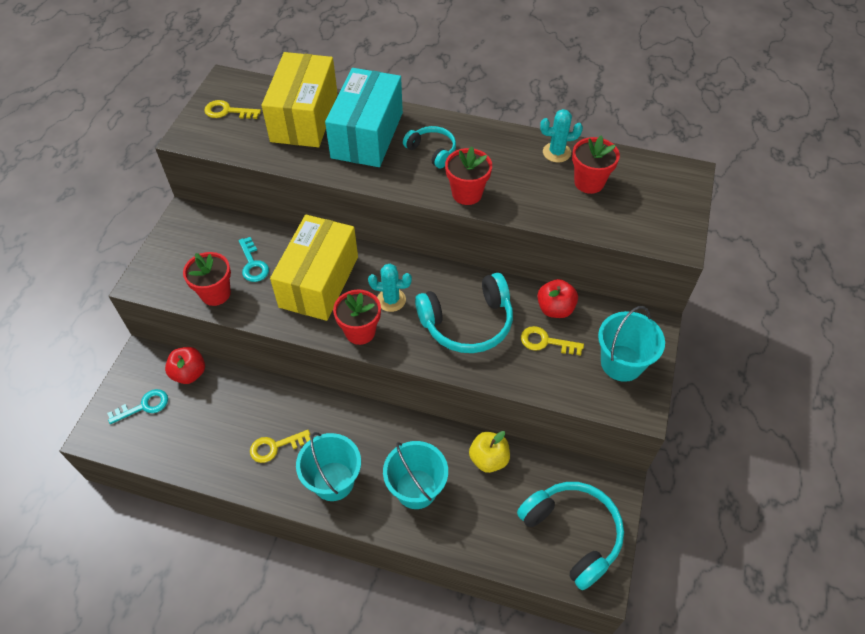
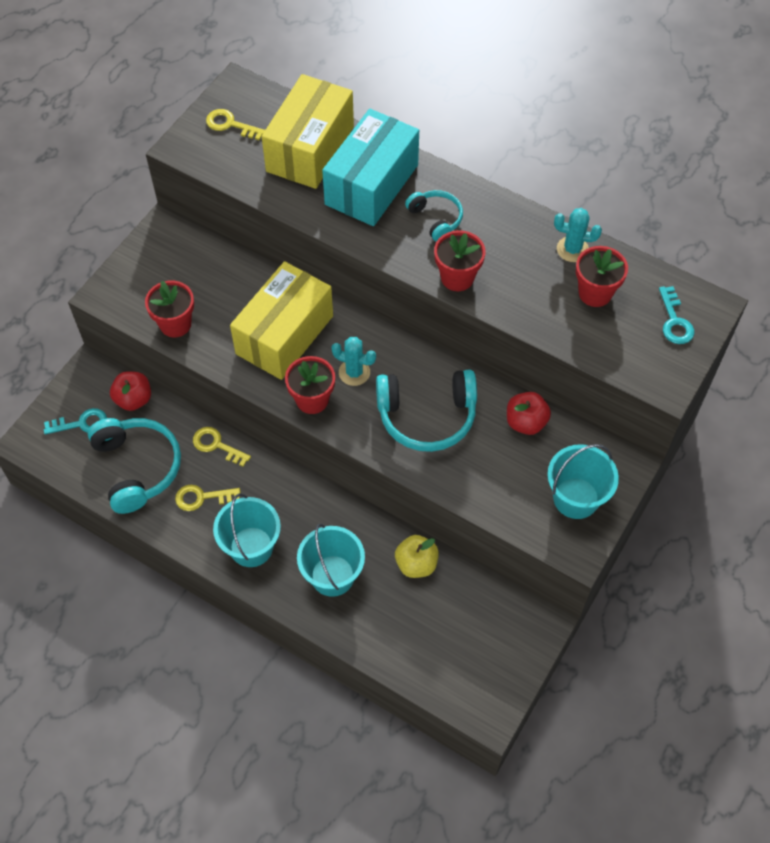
camera: 15 degrees right, 5 degrees up
(253, 264) = (221, 299): turquoise key -> turquoise key (674, 321)
(546, 342) = (503, 456): yellow key -> yellow key (217, 445)
(572, 534) = (478, 661): turquoise headphones -> turquoise headphones (137, 468)

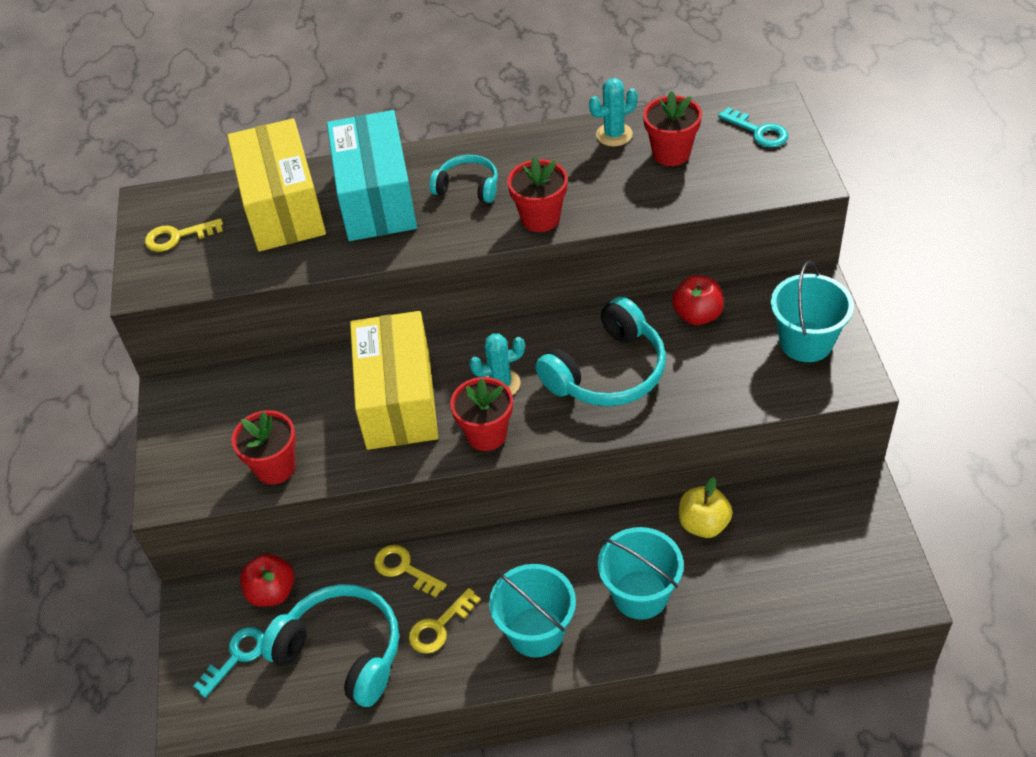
camera: 35 degrees left, 10 degrees down
(217, 445) = (404, 569): yellow key -> yellow key turned 45 degrees clockwise

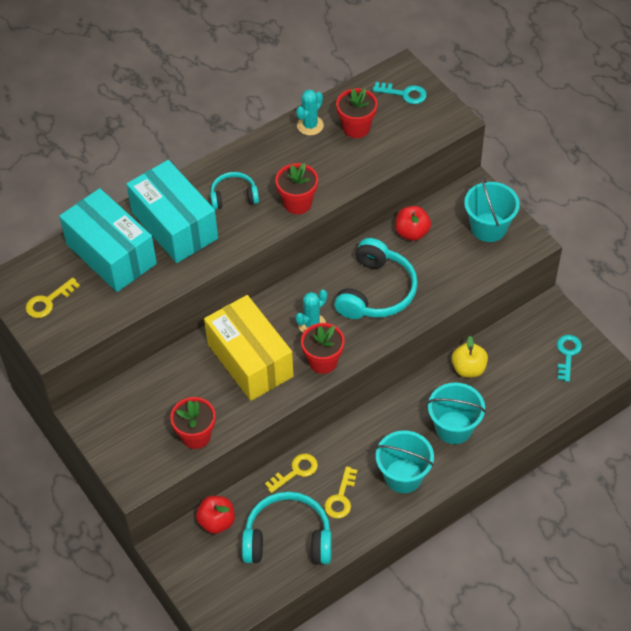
camera: 30 degrees left, 5 degrees up
(236, 657) = (220, 571): turquoise key -> turquoise key (567, 354)
(283, 207) = (111, 254): yellow box -> turquoise box
(404, 569) = (295, 471): yellow key -> yellow key turned 135 degrees clockwise

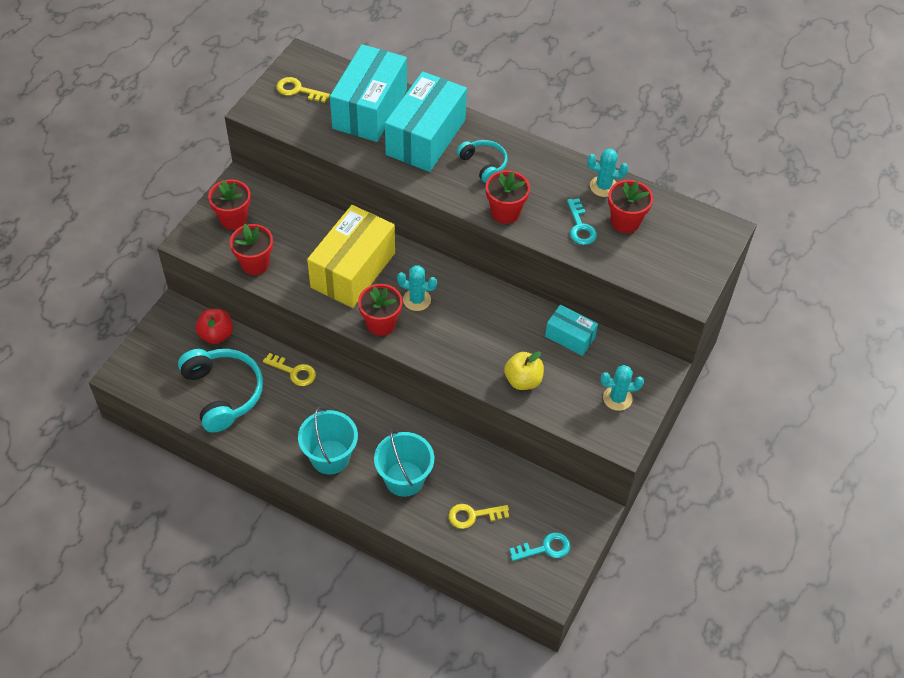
camera: 60 degrees right, 0 degrees up
(129, 435) = (233, 219): none -> red flower pot
(341, 498) = (283, 416): yellow key -> yellow key (473, 515)
(376, 291) = (483, 334): turquoise headphones -> none
(404, 94) = (695, 243): turquoise key -> turquoise key (580, 227)
(412, 232) = (570, 337): red apple -> turquoise box
(468, 368) = (478, 466): yellow apple -> yellow apple (523, 380)
(488, 227) = (617, 398): turquoise bucket -> turquoise cactus

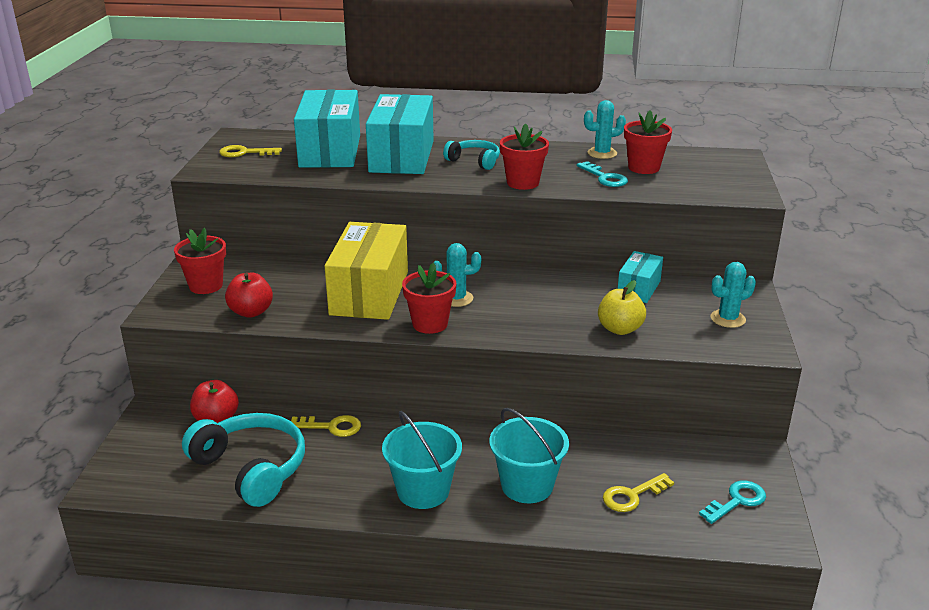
camera: 20 degrees left, 25 degrees down
(255, 264) = (251, 312): red flower pot -> red apple
(570, 337) = (638, 289): turquoise box -> turquoise box turned 75 degrees counterclockwise

